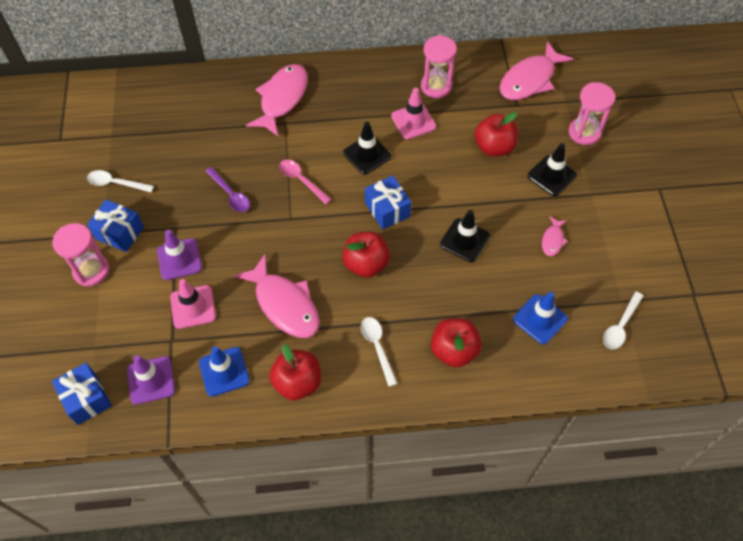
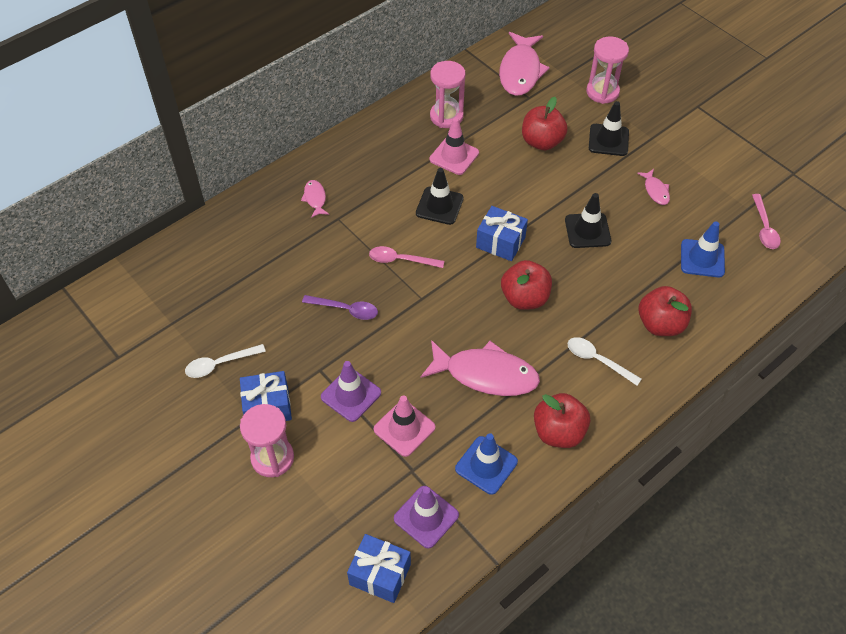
camera: 35 degrees left, 5 degrees down
(282, 99) = (315, 199): pink fish -> pink fish, size x0.47
(620, 326) = (764, 228): white spoon -> pink spoon

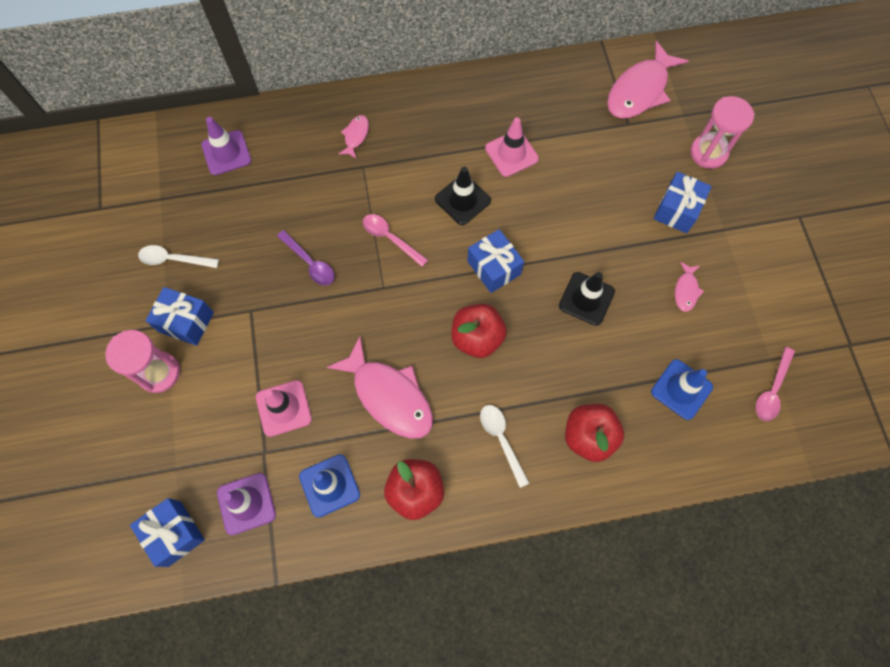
camera: 30 degrees right, 15 degrees up
(351, 395) = (260, 349): purple traffic cone -> purple traffic cone (226, 153)
(446, 116) = (533, 107): pink hourglass -> none
(542, 142) = (607, 179): red apple -> none
(608, 140) = (677, 210): black traffic cone -> blue gift

